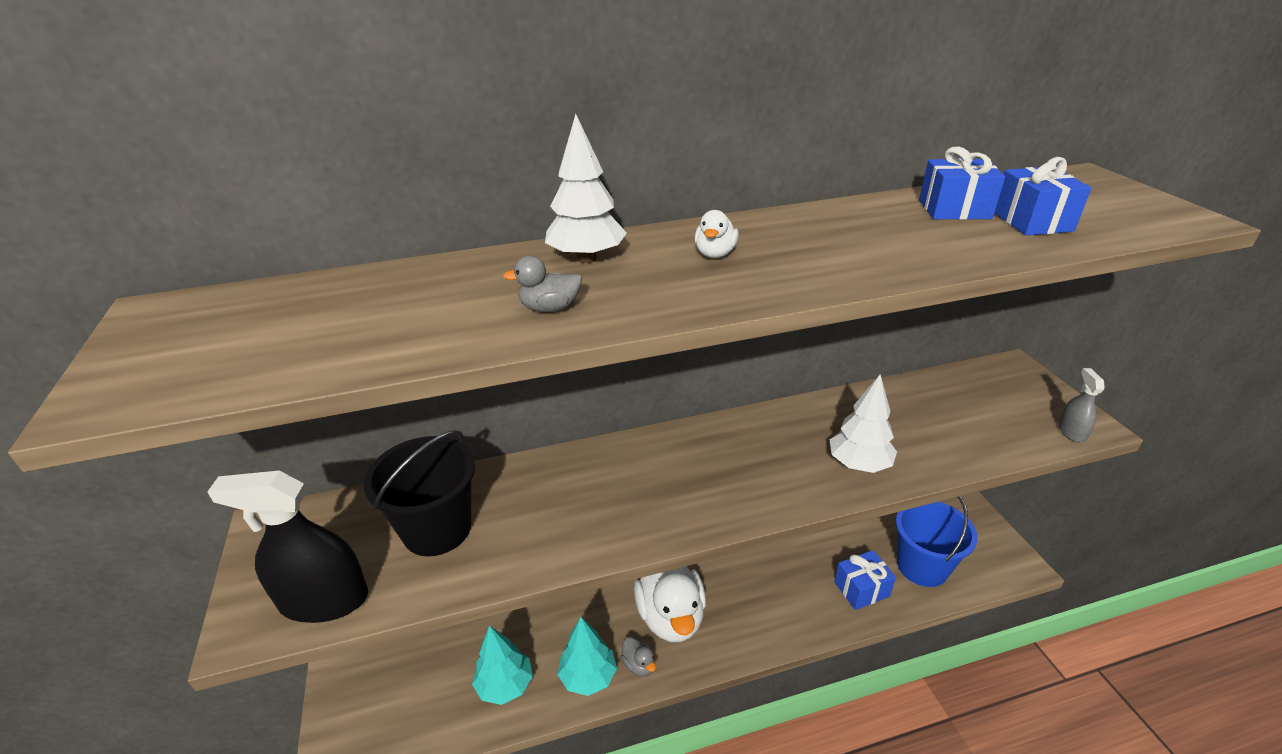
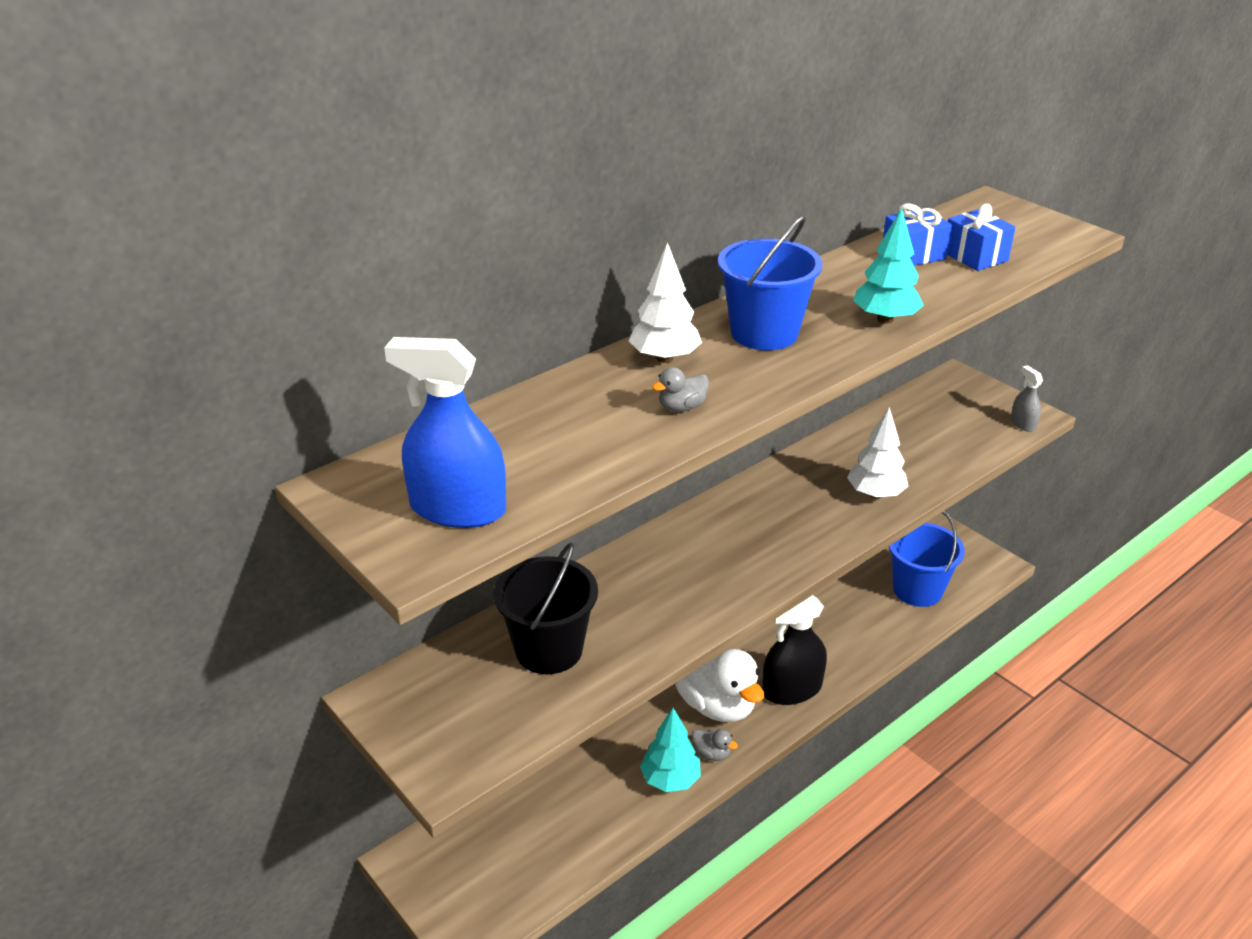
camera: 25 degrees left, 0 degrees up
(213, 358) = (458, 509): none -> blue spray bottle
(324, 600) = (496, 733): black spray bottle -> black spray bottle (792, 689)
(505, 685) = (594, 814): turquoise tree -> turquoise tree (885, 319)
(715, 254) = (764, 333): white duck -> blue bucket
(861, 589) = (875, 626): blue gift -> none

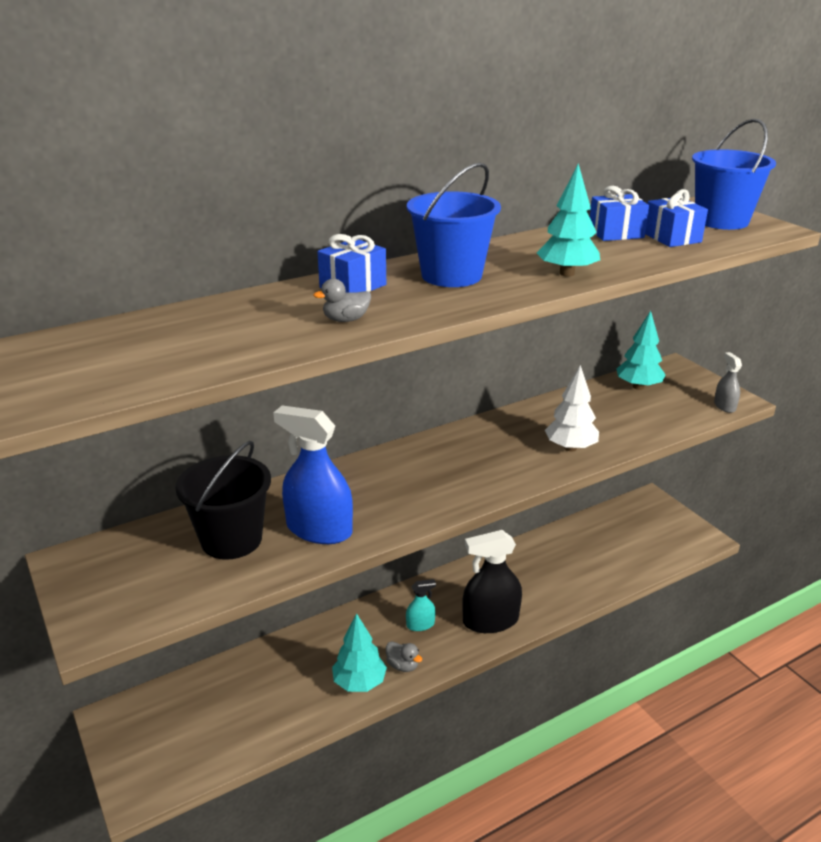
camera: 10 degrees right, 5 degrees down
(458, 509) = (98, 374): blue spray bottle -> blue spray bottle (319, 529)
(664, 358) = (353, 286): white tree -> blue gift
(716, 704) = (420, 624): white duck -> turquoise spray bottle
(917, 590) = (626, 552): blue bucket -> blue bucket (721, 221)
(925, 408) = (638, 387): none -> turquoise tree

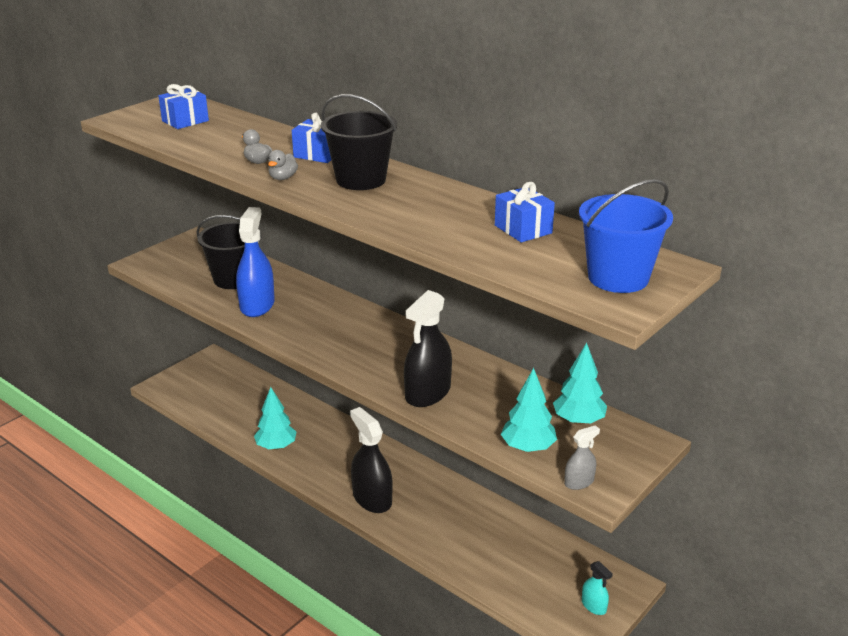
camera: 70 degrees right, 0 degrees up
(402, 665) = (301, 463): grey duck -> grey duck (283, 178)
(420, 624) = (349, 461): turquoise spray bottle -> turquoise spray bottle (594, 606)
(451, 275) = (361, 180): blue bucket -> black bucket
(567, 273) = (395, 218): turquoise tree -> turquoise tree (528, 448)
(570, 448) = (428, 393): white tree -> black spray bottle
(672, 238) = (533, 255): blue gift -> blue gift (185, 121)

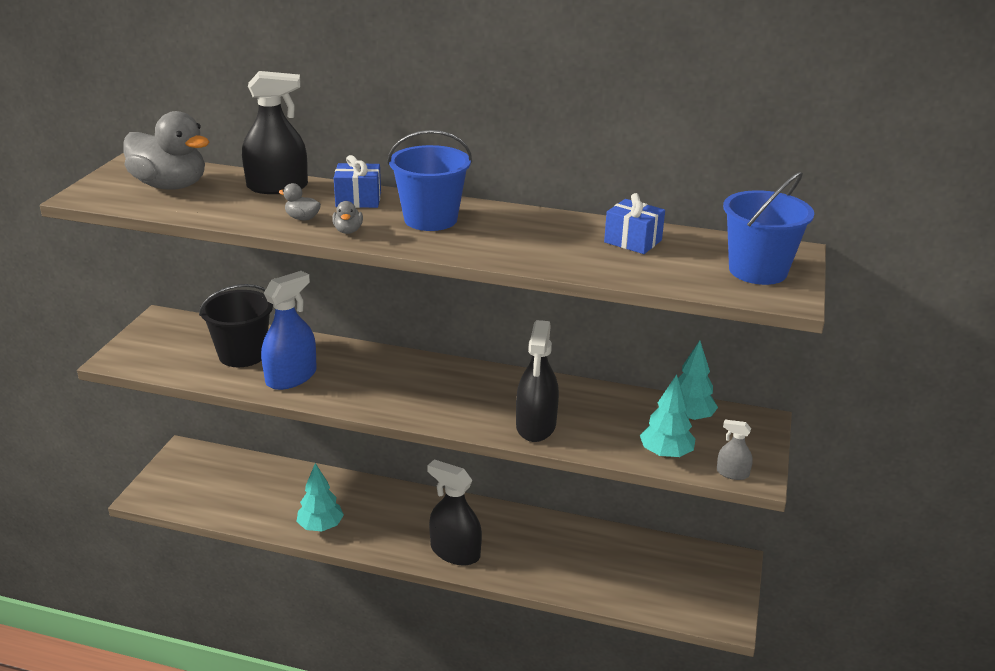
camera: 25 degrees left, 0 degrees up
(185, 121) = (170, 186): blue gift -> grey duck
(257, 305) = (291, 377): blue spray bottle -> blue spray bottle turned 60 degrees clockwise
(264, 134) = (277, 187): none -> black spray bottle
(361, 180) = (430, 219): black bucket -> blue bucket
(579, 482) = (732, 473): grey spray bottle -> grey spray bottle turned 105 degrees counterclockwise
(594, 606) = (719, 590): turquoise spray bottle -> none

